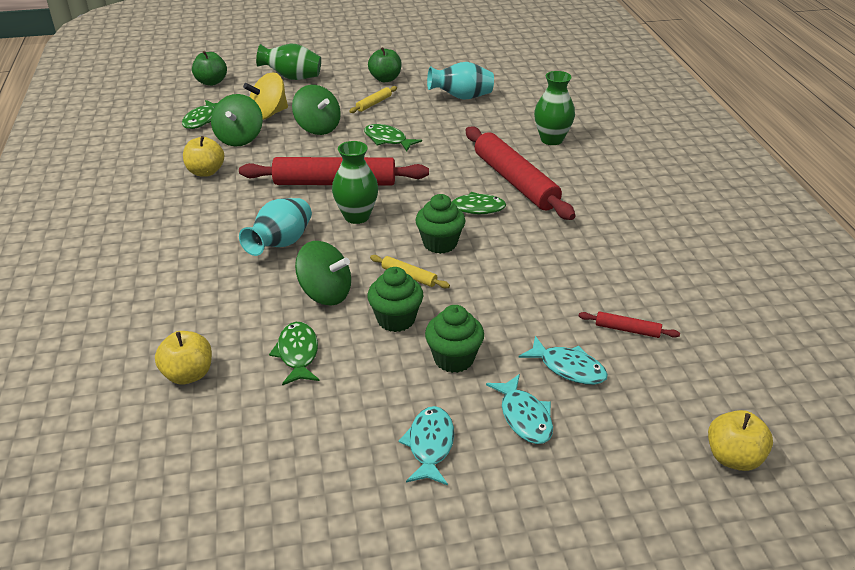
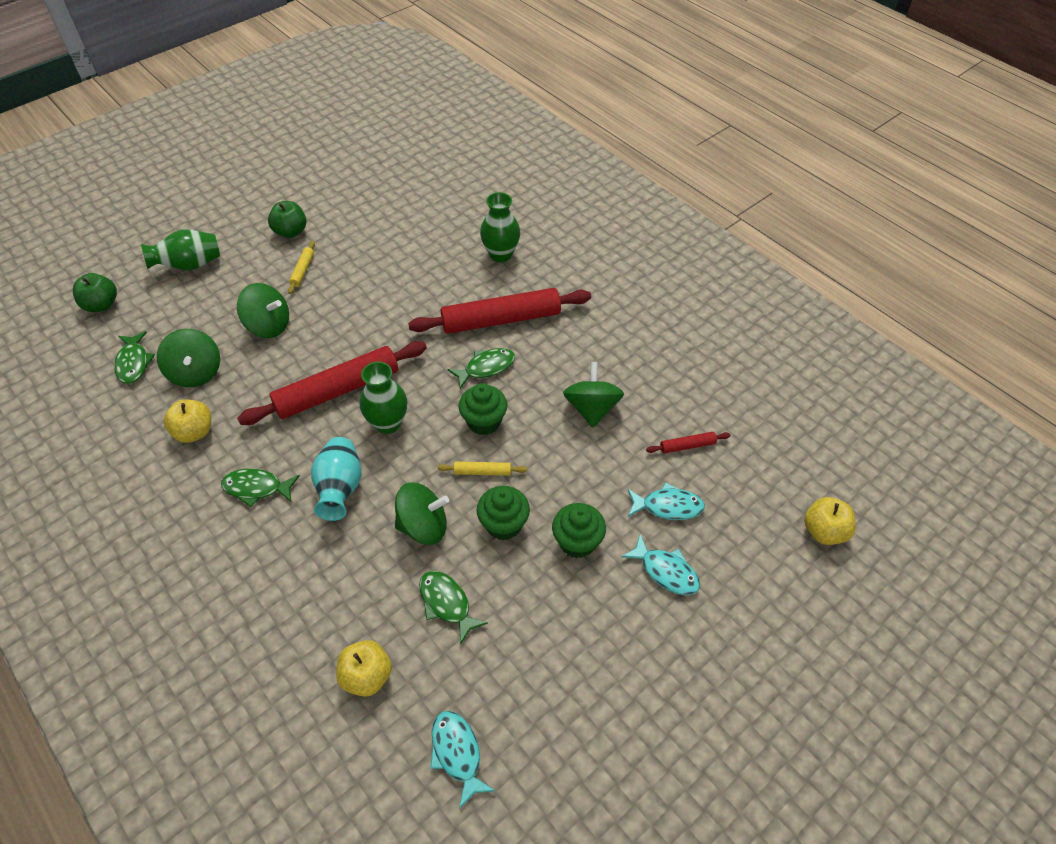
camera: 30 degrees left, 15 degrees up
(268, 114) = (202, 327): yellow spinning top -> none
(387, 140) = (350, 314): green fish -> green fish (256, 488)
(430, 445) = (615, 636): turquoise fish -> turquoise fish (457, 753)
(461, 97) = (384, 230): turquoise vase -> none
(515, 181) = (501, 319): red rolling pin -> red rolling pin turned 45 degrees counterclockwise
(550, 268) = (592, 408): none -> green spinning top

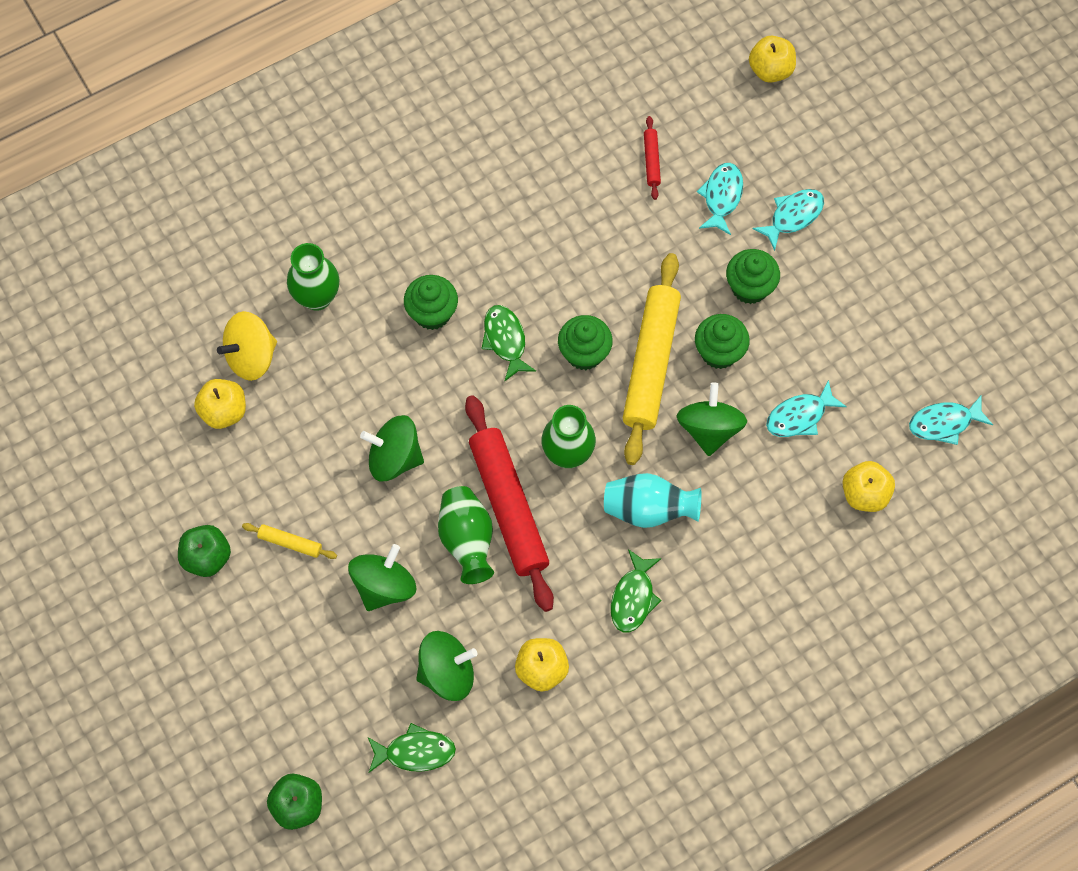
camera: 80 degrees left, 15 degrees up
(189, 265) = (244, 692): green vase -> green vase (467, 540)
(402, 222) = (224, 411): none -> yellow apple
(446, 229) = (251, 356): none -> yellow spinning top
(447, 603) = (800, 416): green fish -> turquoise fish
(482, 472) = (650, 364): yellow rolling pin -> yellow rolling pin, size x2.37
(501, 319) = (432, 313): red rolling pin -> green cupcake
(592, 408) = (585, 241): green spinning top -> green spinning top (394, 458)

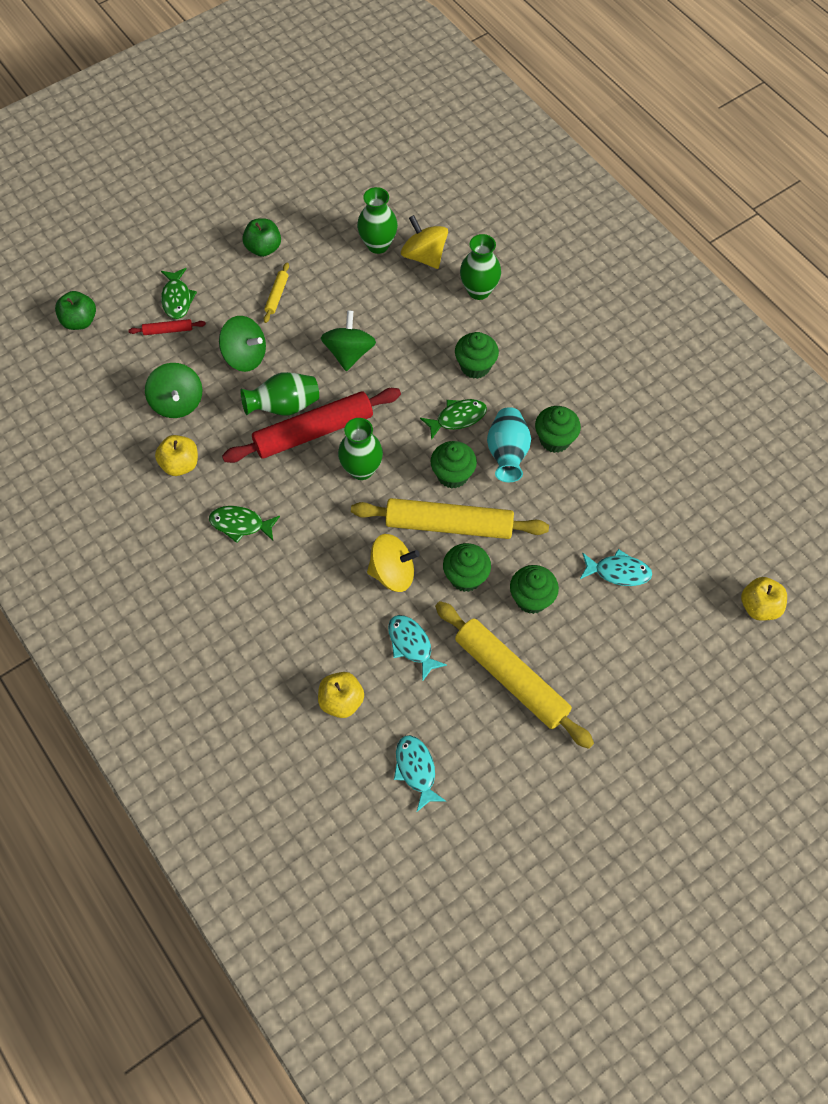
camera: 85 degrees right, 5 degrees down
(224, 411) = (378, 245): yellow apple -> green vase
(415, 752) = (117, 388): green fish -> green fish (177, 298)
(546, 238) = (555, 439): none -> green cupcake
(648, 509) = (317, 531): turquoise vase -> turquoise vase (507, 453)
(651, 161) = (644, 514): red rolling pin -> red rolling pin (168, 330)
(709, 429) = (392, 573): green spinning top -> yellow spinning top
(793, 216) = (609, 632): turquoise fish -> none
(843, 318) = (511, 678): none -> yellow rolling pin

